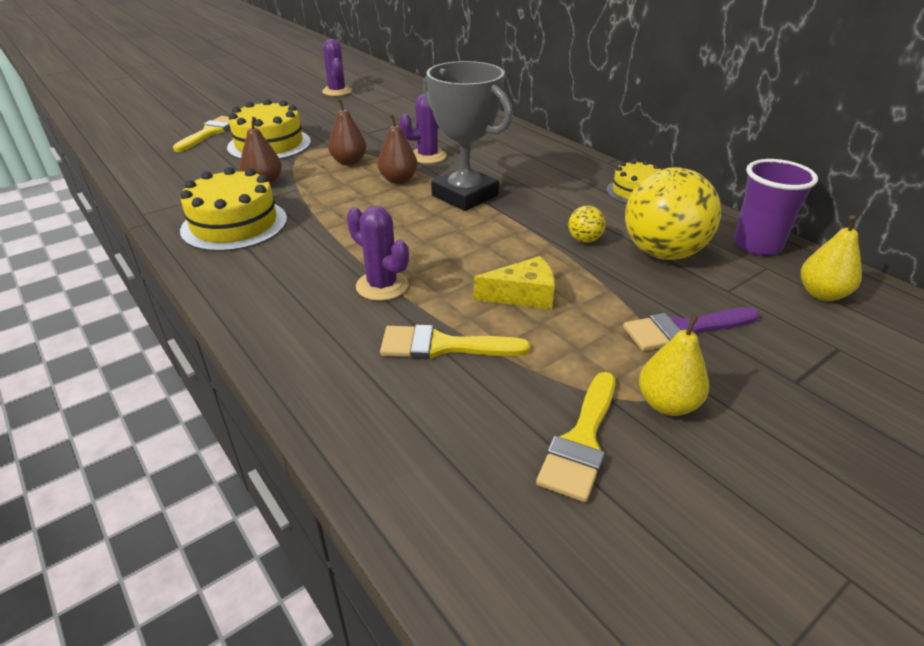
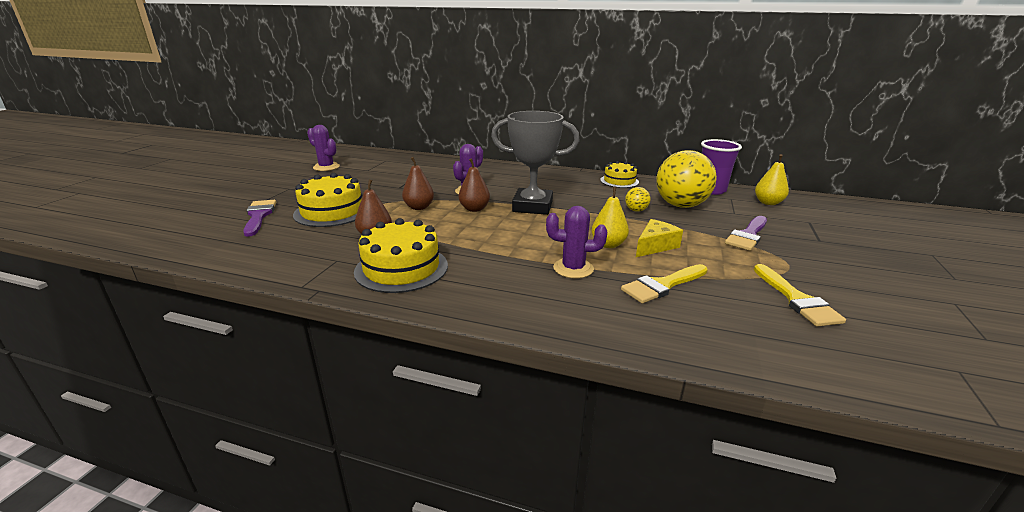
camera: 35 degrees left, 10 degrees down
(210, 133) = (259, 216): yellow brush -> purple brush
(667, 404) = (797, 269): yellow pear -> yellow pear (608, 244)

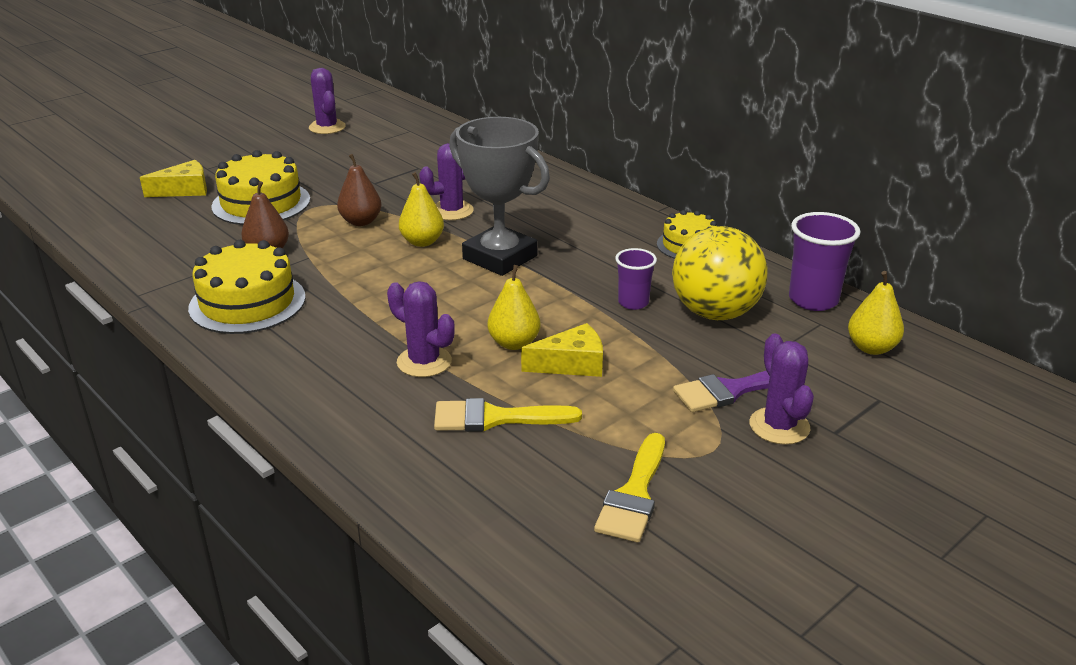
camera: 30 degrees right, 5 degrees up
(259, 216) = (184, 190): purple brush -> yellow cheese
(474, 209) = (422, 242): brown pear -> yellow pear
(636, 210) = (633, 302): yellow ball -> purple cup
(795, 245) = (779, 426): none -> purple cactus

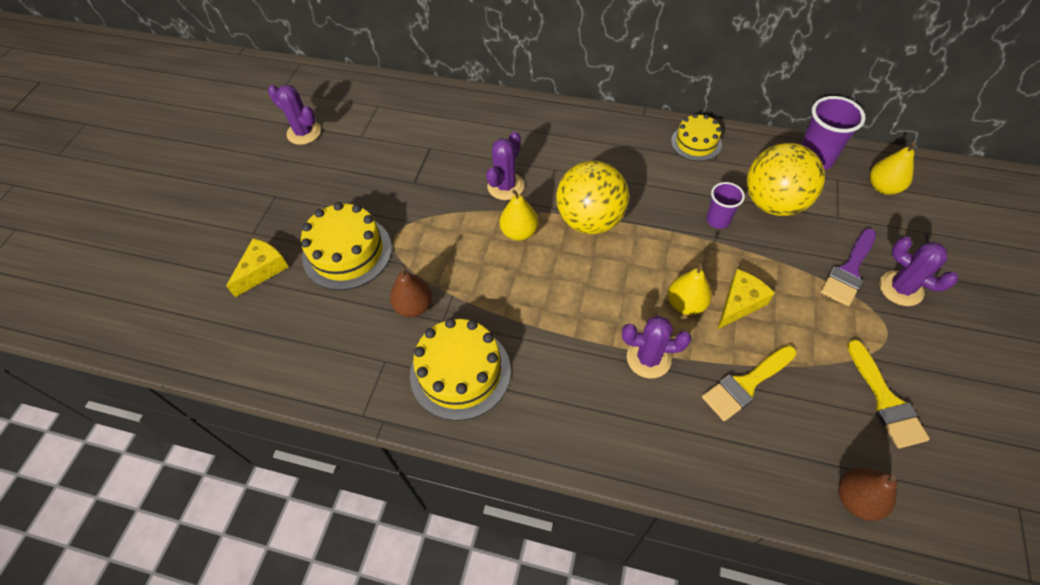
camera: 30 degrees left, 25 degrees up
(361, 221) = (450, 233): brown pear -> brown pear (856, 499)
(500, 257) = (590, 220): grey trophy -> yellow ball

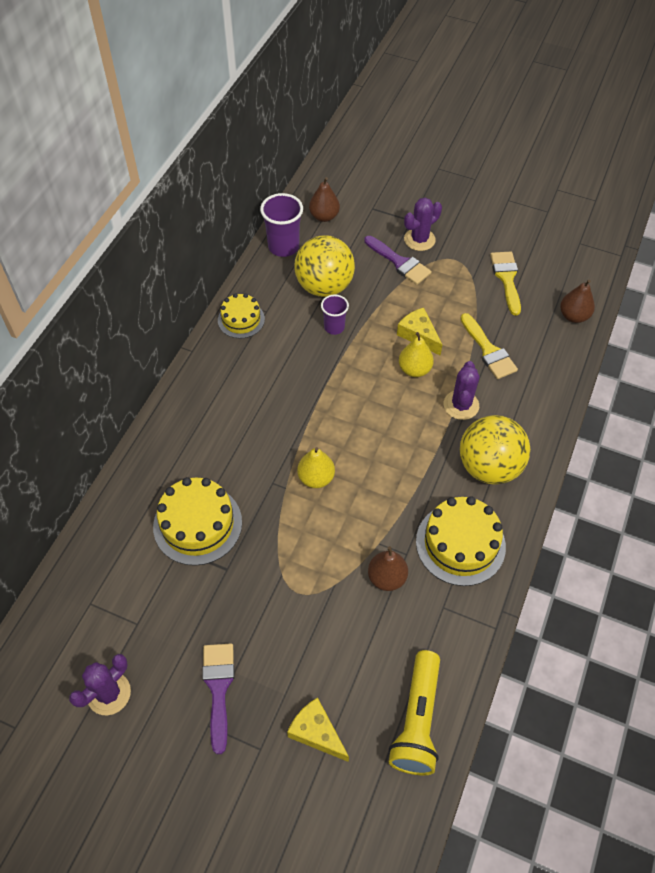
camera: 85 degrees left, 0 degrees up
(268, 348) = (417, 720): none -> yellow flashlight
(305, 197) = (218, 688): none -> purple brush
(347, 252) = (309, 640): yellow cake -> yellow cake (197, 524)
(505, 186) = (255, 482): purple cactus -> none
(590, 220) = (314, 419): yellow ball -> yellow ball (489, 467)
(883, 187) = (324, 216): yellow pear -> brown pear
(885, 400) = (506, 278): yellow brush -> yellow brush turned 90 degrees counterclockwise

